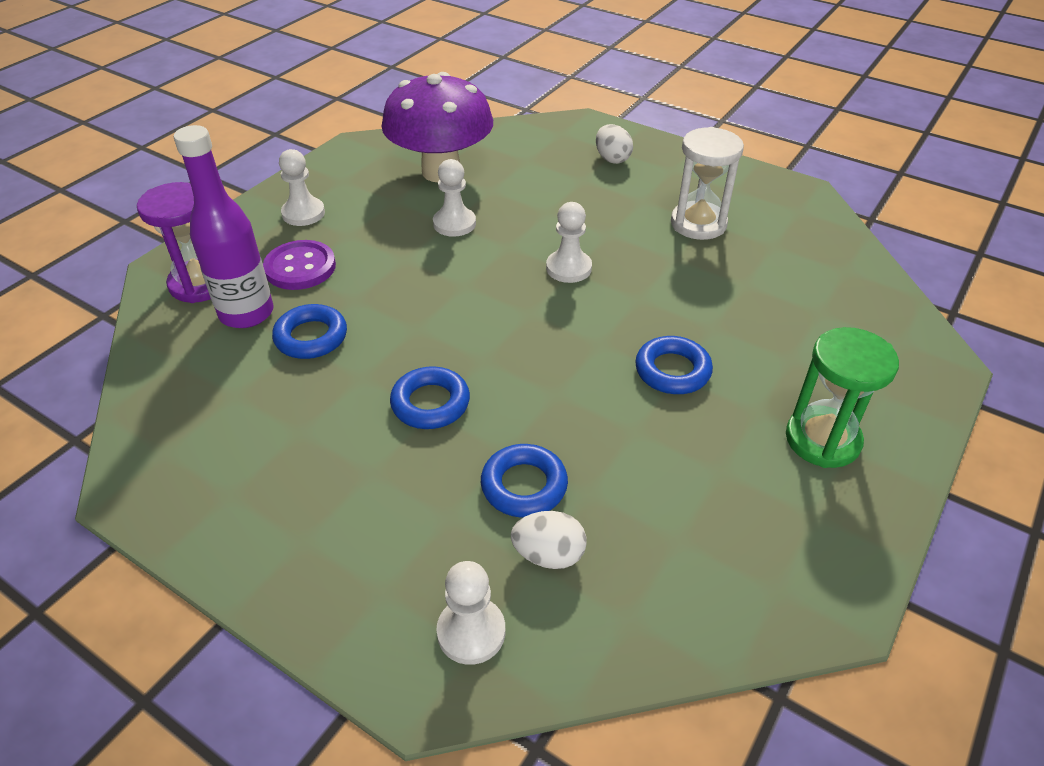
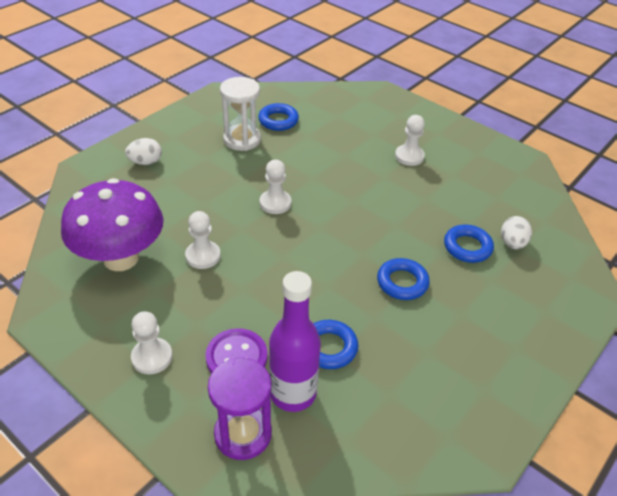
camera: 85 degrees left, 0 degrees up
(471, 632) = (562, 277): white pawn -> white pawn (409, 156)
(672, 371) = (379, 177): blue ring -> blue ring (278, 120)
(822, 440) = (431, 139): green hourglass -> none

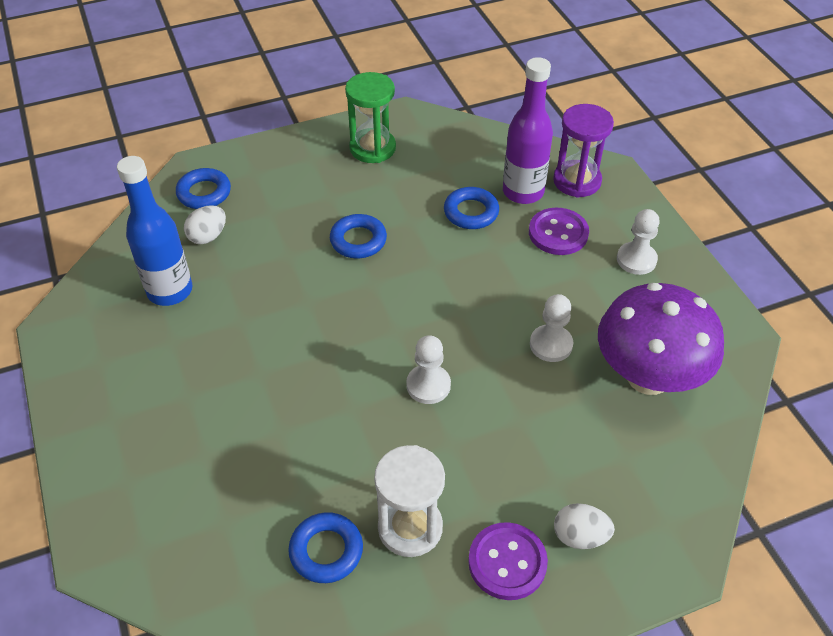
camera: 150 degrees left, 5 degrees up
(182, 142) = (507, 562): none -> purple button
(409, 156) = (196, 392): white pawn -> none
(467, 247) = (258, 249): blue ring -> blue ring (204, 193)
(475, 385) = (372, 148): none -> green hourglass
(490, 200) = (170, 291): none -> blue bottle

